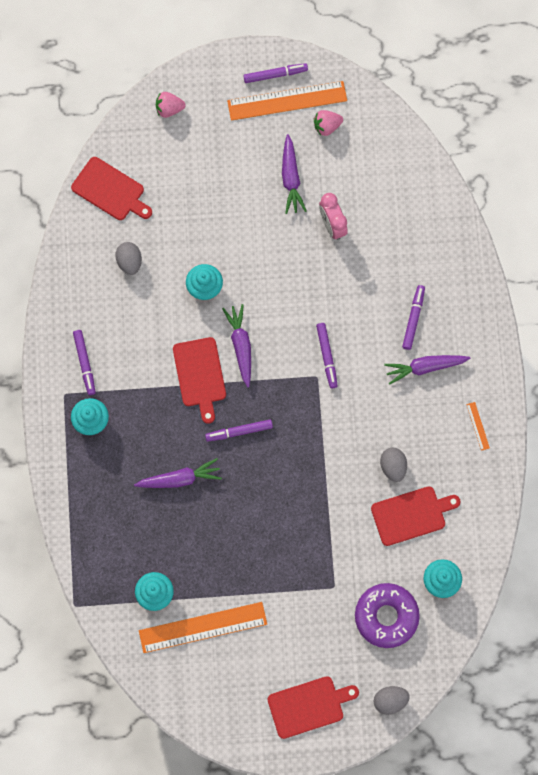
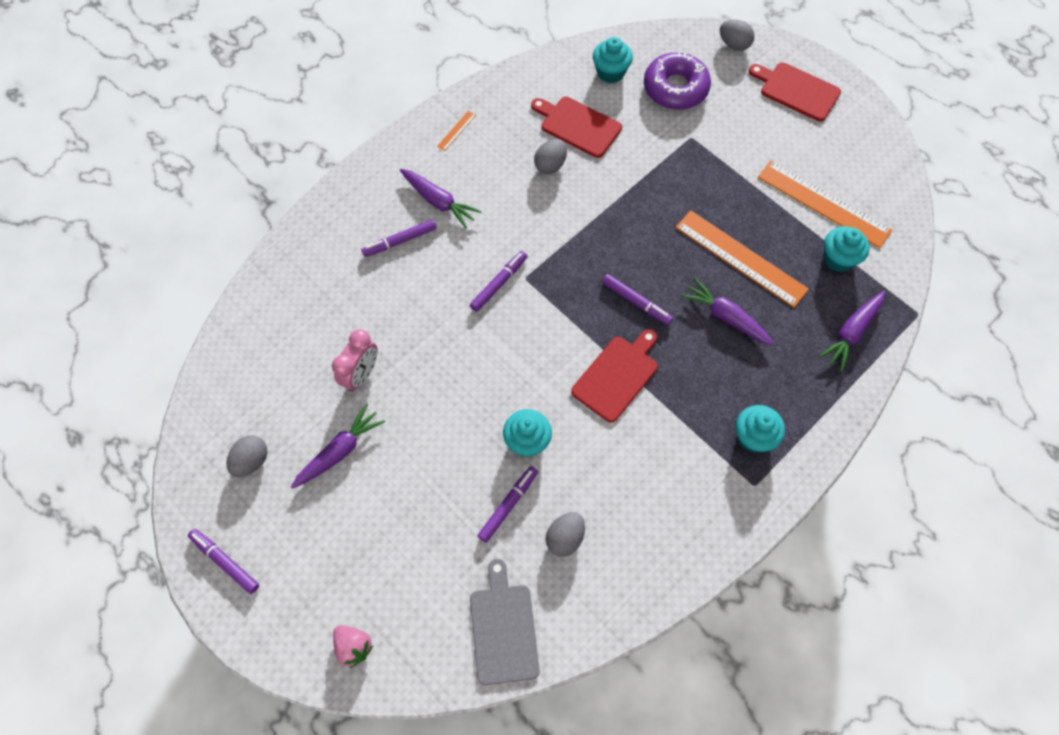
camera: 130 degrees left, 10 degrees down
(85, 363) = (707, 492): purple marker -> purple marker (508, 505)
(110, 190) = (503, 628): red cutting board -> grey cutting board
(240, 346) = (555, 363): purple carrot -> purple carrot (851, 333)
(287, 100) = (249, 525): orange ruler -> orange ruler (740, 258)
(327, 126) = (251, 461): pink strawberry -> grey egg

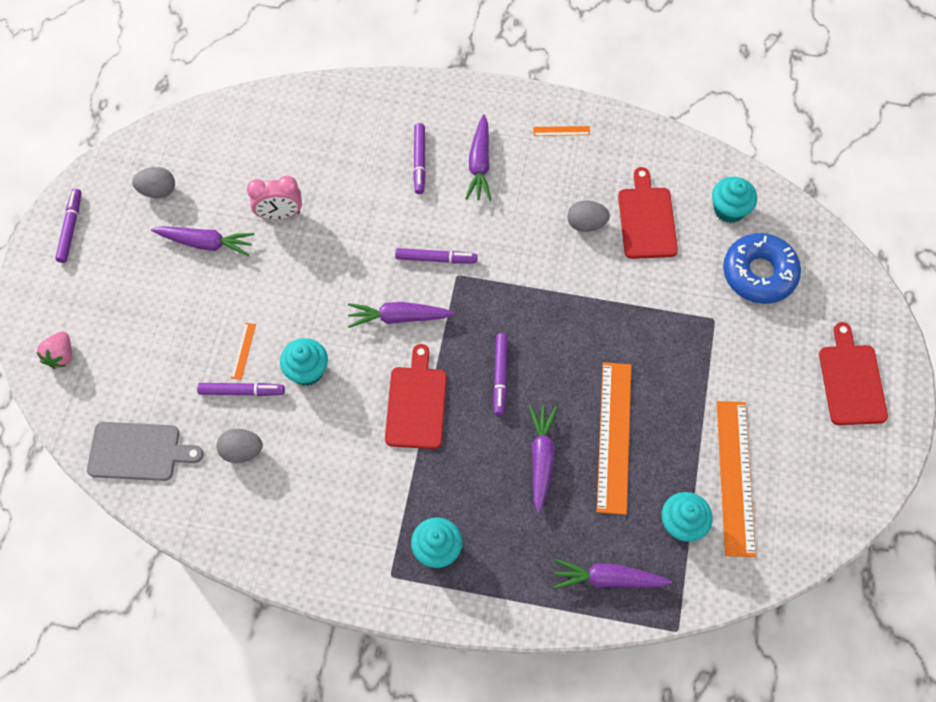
camera: 55 degrees right, 0 degrees up
(400, 241) = (419, 161): purple marker -> purple marker turned 120 degrees counterclockwise
(470, 482) = (243, 351): none -> orange ruler
(503, 628) = (138, 452): grey cutting board -> grey cutting board turned 45 degrees clockwise
(531, 342) = (398, 317): none -> purple carrot
(617, 376) = (416, 403): red cutting board -> red cutting board turned 90 degrees counterclockwise
(675, 88) = (759, 273): purple donut -> blue donut
(734, 44) = (857, 294): grey egg -> none

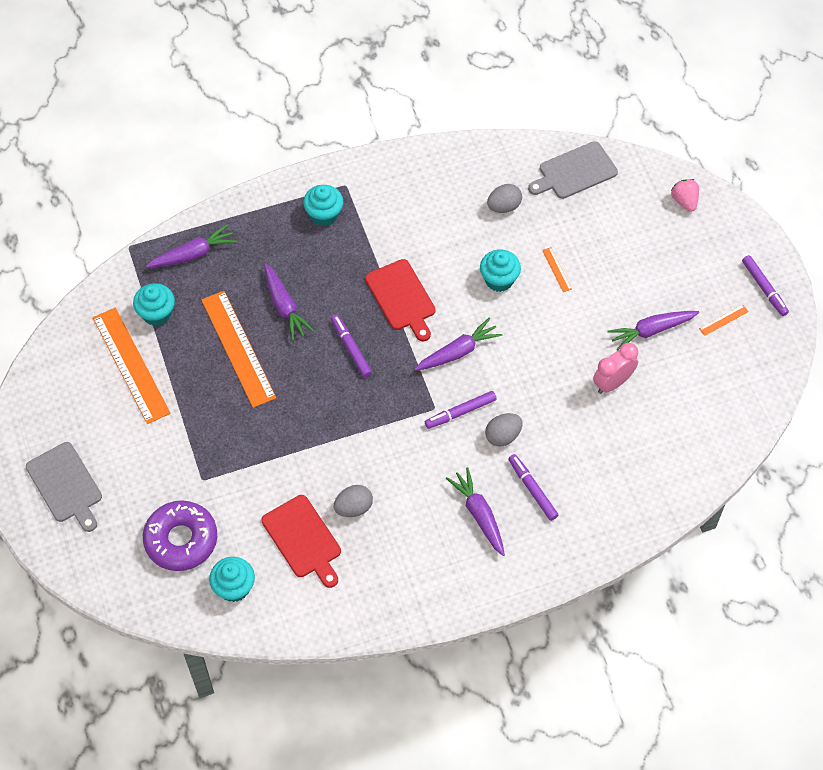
camera: 150 degrees right, 5 degrees down
(158, 191) = (725, 351): grey egg -> grey egg (503, 436)
(242, 391) = (535, 243): purple marker -> none
(561, 131) = (426, 586): orange ruler -> orange ruler (723, 320)
(759, 273) = (181, 540): blue donut -> purple donut
(851, 380) = (66, 485): red cutting board -> grey cutting board

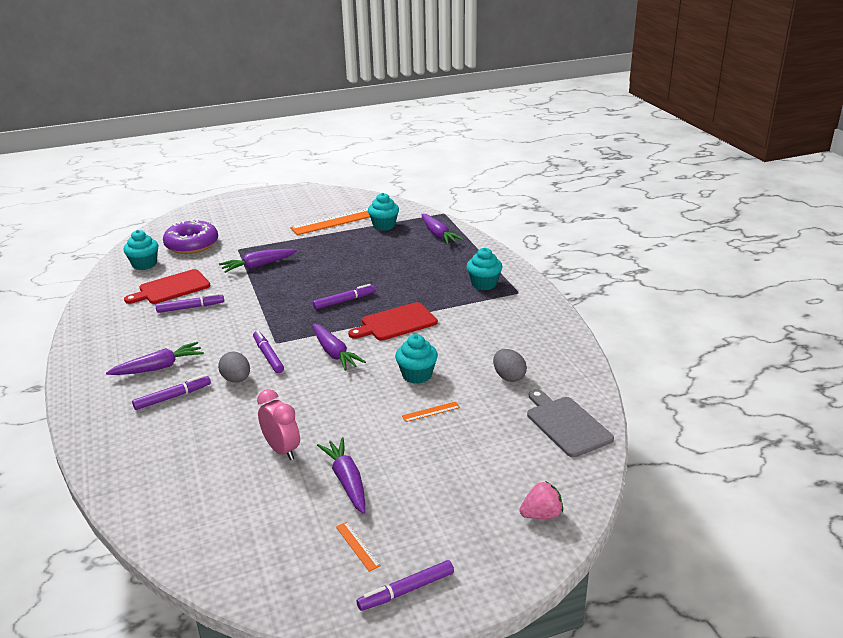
camera: 90 degrees right, 30 degrees down
(66, 485) = (249, 207): grey cutting board -> none
(238, 348) = (350, 255): orange ruler -> none
(285, 306) = (388, 271): purple carrot -> purple carrot (258, 266)
(353, 508) = (190, 307): grey egg -> purple marker

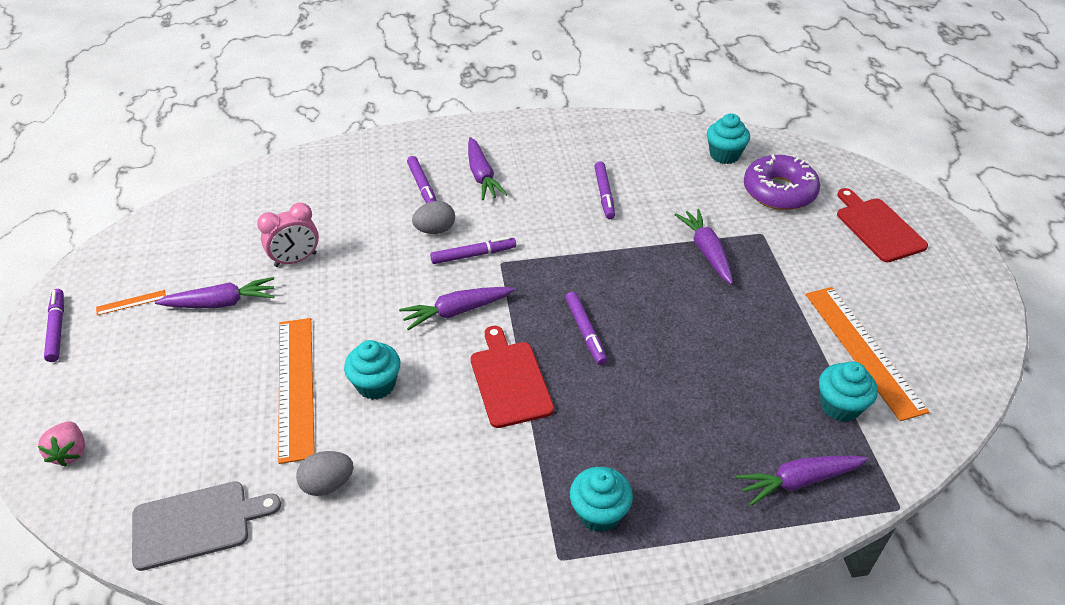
camera: 100 degrees right, 15 degrees up
(171, 288) = (657, 178): red cutting board -> red cutting board (878, 227)
(431, 412) = (295, 386): orange ruler -> orange ruler, size x2.50

